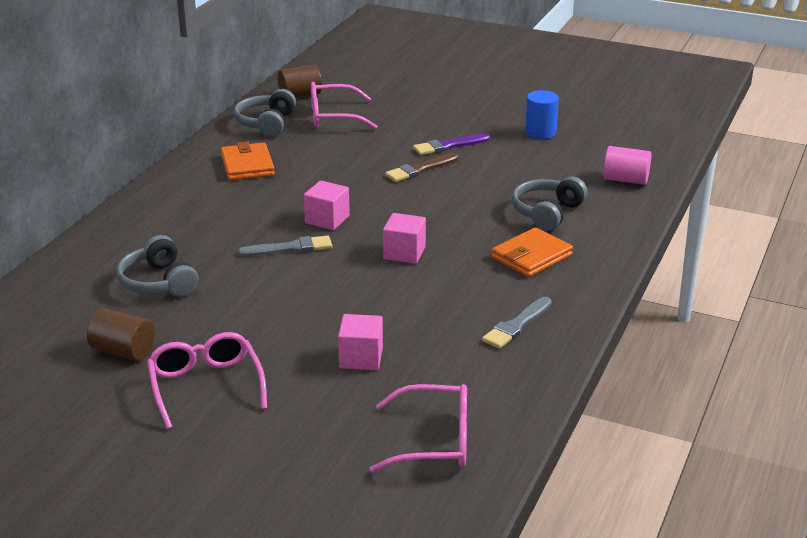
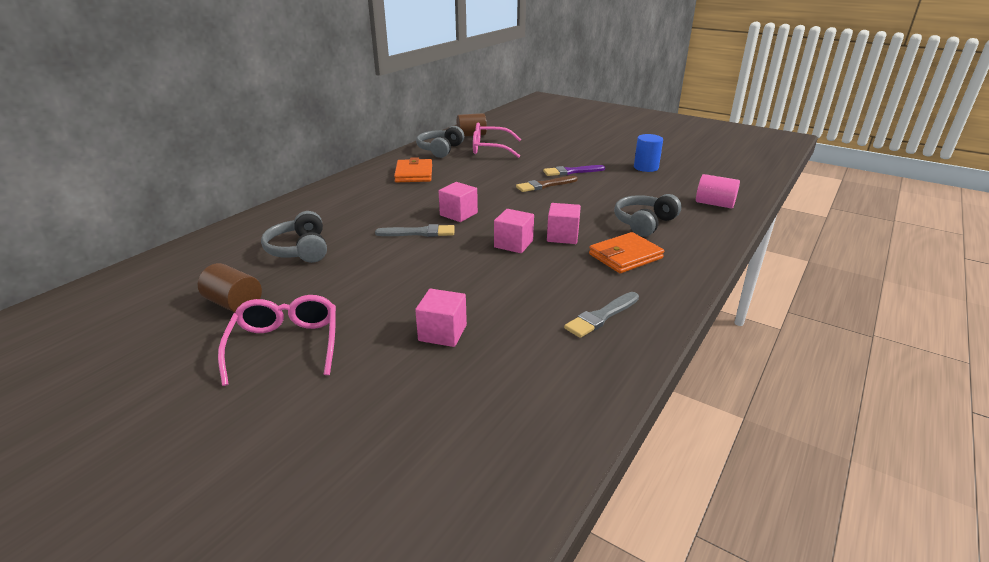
camera: 10 degrees right, 0 degrees up
(435, 441) = (487, 436): pink glasses -> none
(457, 238) = (562, 236): none -> pink cube

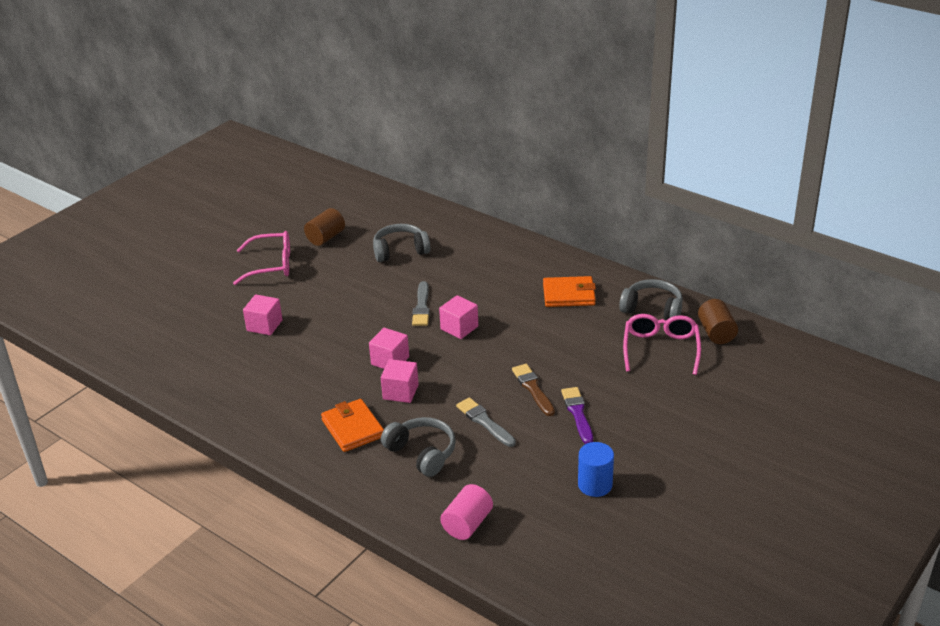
camera: 95 degrees right, 5 degrees up
(601, 316) = (261, 401): grey brush -> grey brush (484, 422)

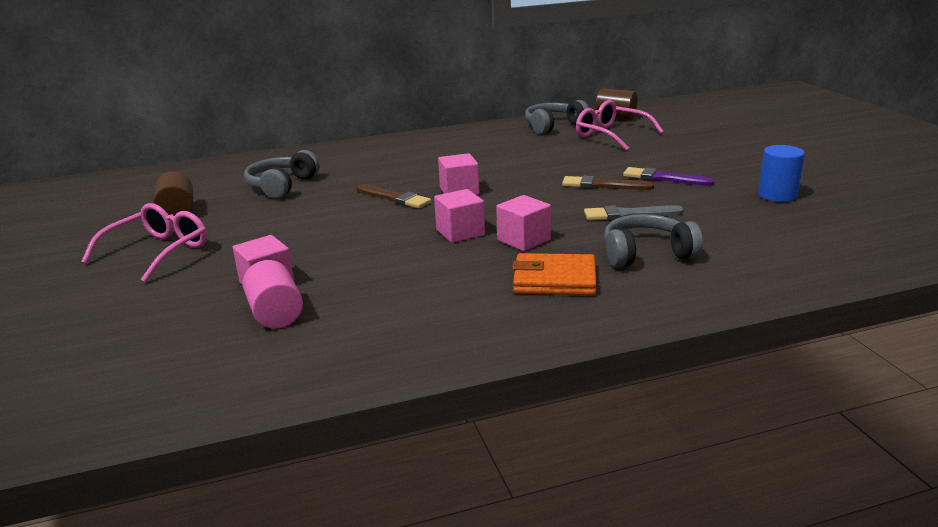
camera: 55 degrees left, 10 degrees down
(421, 307) = (394, 198): grey brush -> brown brush
(467, 524) = (794, 260): pink cylinder -> pink cylinder (275, 314)
(569, 295) = (485, 144): orange wallet -> none

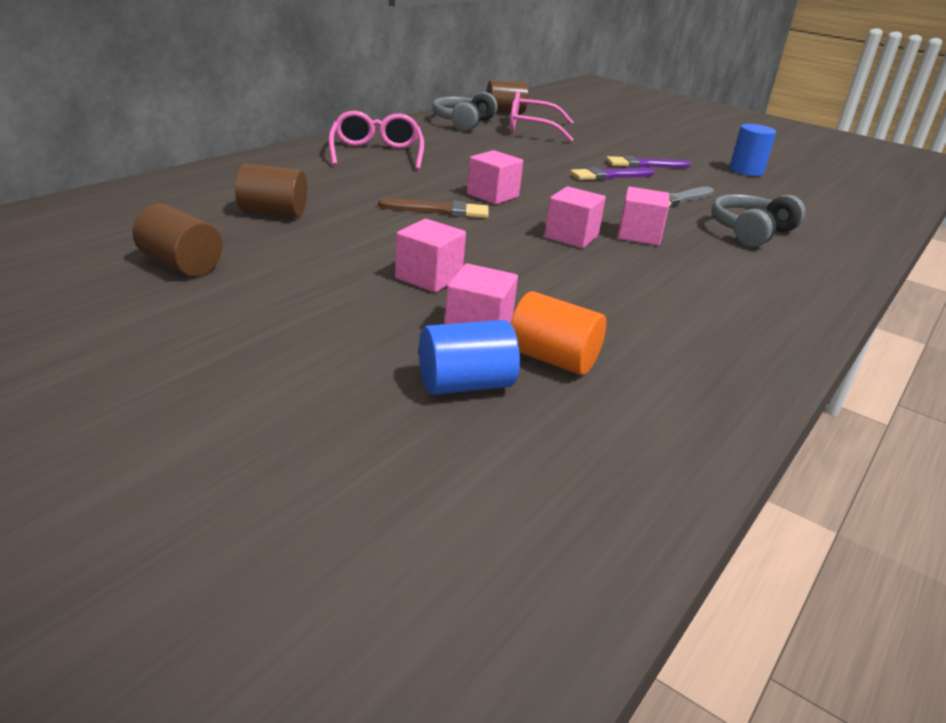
camera: 40 degrees left, 5 degrees up
(158, 251) = (254, 320): pink glasses -> pink glasses (376, 153)
(196, 315) = (465, 385): none -> blue cylinder
(275, 314) = (552, 359): pink cylinder -> orange cylinder
(282, 186) = (273, 212): grey headphones -> brown cylinder
(299, 244) = (428, 277): none -> pink cube
(554, 279) = (729, 267): orange wallet -> none
(602, 185) = (609, 176): brown brush -> purple brush

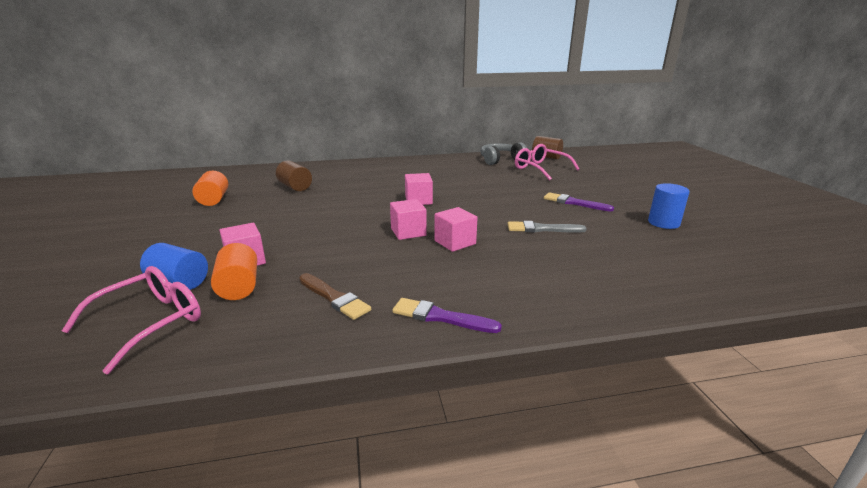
camera: 45 degrees right, 5 degrees down
(181, 264) = (214, 200): brown cylinder -> orange cylinder
(376, 153) = (408, 169): pink glasses -> pink glasses (151, 322)
(428, 277) = (285, 231): pink cube -> none
(439, 210) = (370, 202): brown brush -> brown brush (334, 298)
(609, 176) = (526, 204): purple brush -> purple brush (440, 317)
(751, 232) = (550, 263): grey headphones -> none

